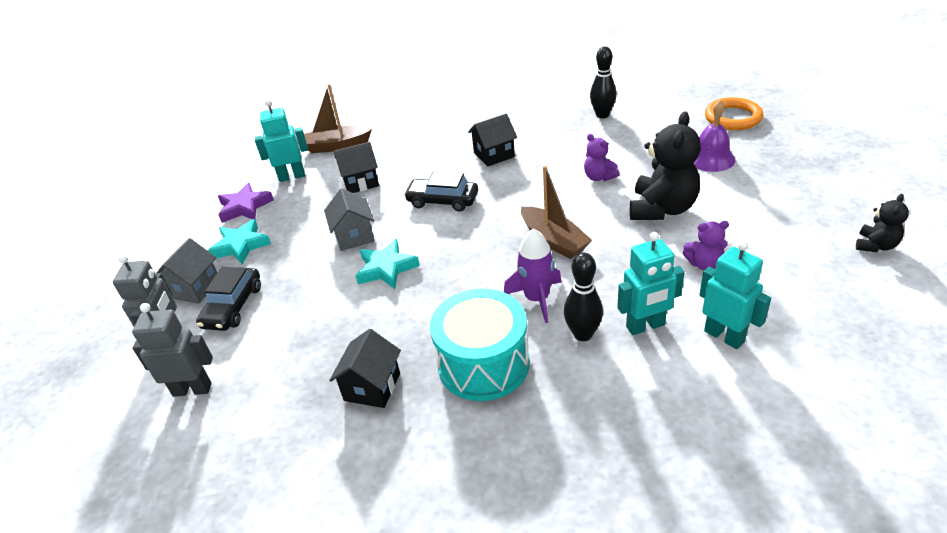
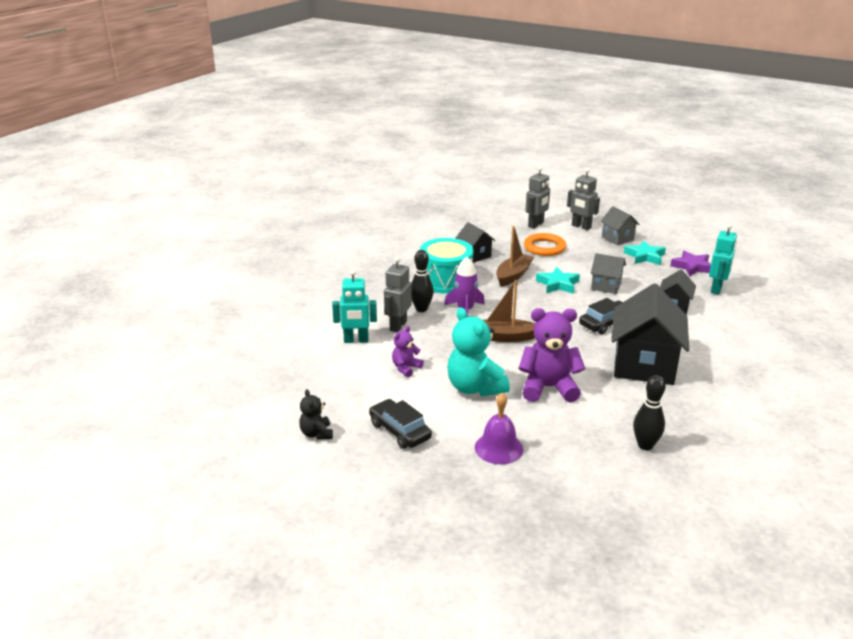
camera: 125 degrees right, 10 degrees down
(233, 306) = (586, 243): black car -> black car (400, 431)
(336, 146) = (747, 315): brown boat -> brown boat (513, 275)
(494, 155) = (644, 365): black house -> black house, size x1.93
(599, 177) = (548, 388): purple teddy bear -> purple teddy bear, size x1.91
(645, 326) = (398, 326): turquoise robot -> grey robot
(662, 209) = (475, 388): black teddy bear -> turquoise teddy bear
(733, 118) = (541, 508): orange ring -> orange ring (544, 247)

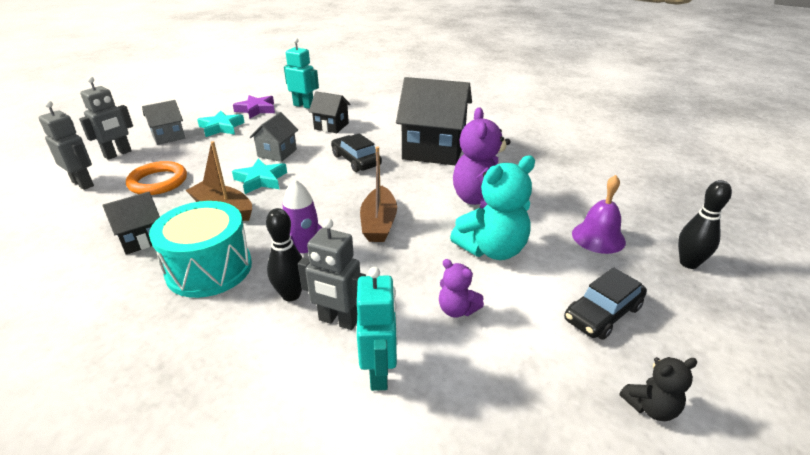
camera: 90 degrees left, 5 degrees up
(645, 445) = (556, 162): black bowling pin -> black bowling pin (688, 263)

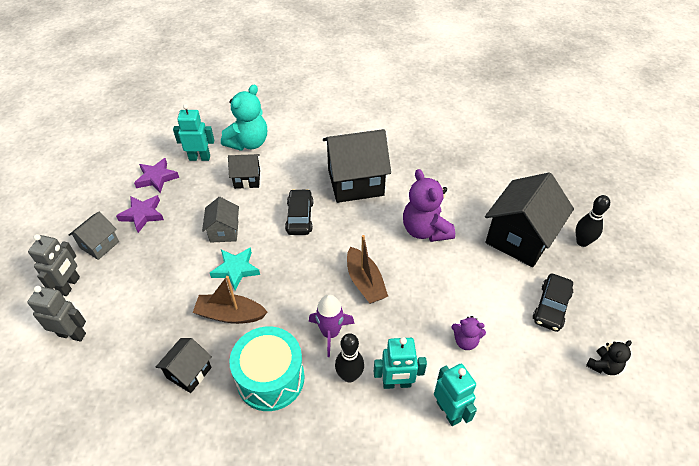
camera: 25 degrees left, 15 degrees up
(158, 182) = (144, 306): orange ring -> none
(221, 127) = (142, 215): turquoise star -> purple star
(338, 321) = (396, 383): grey robot -> turquoise robot
(356, 160) = (300, 217): black car -> black car turned 60 degrees clockwise
(492, 249) = (458, 277): turquoise teddy bear -> turquoise teddy bear (248, 143)
(598, 237) = (520, 238): purple bell -> black house

